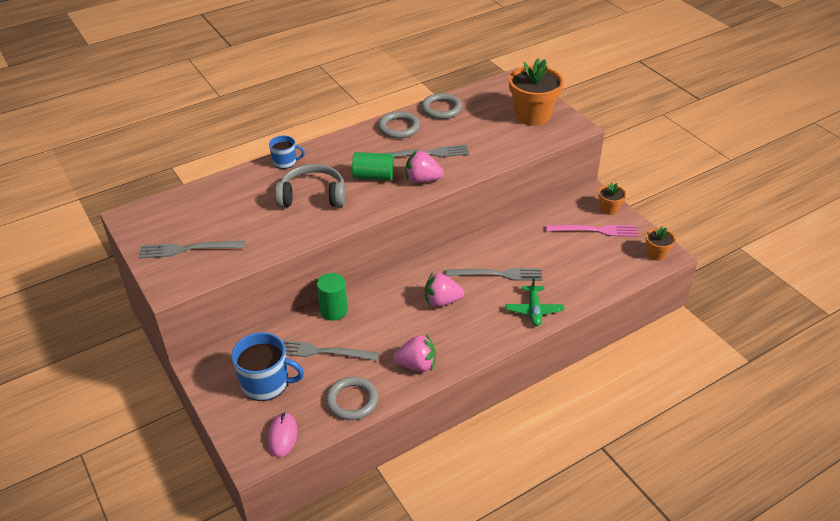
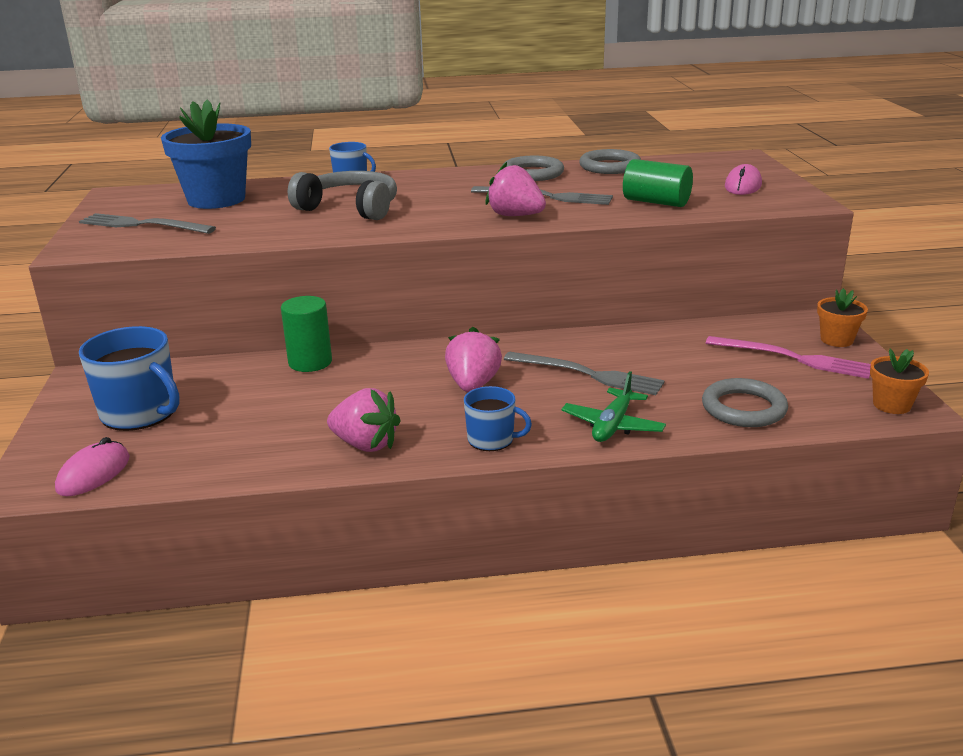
camera: 25 degrees right, 15 degrees down
(211, 207) = (216, 199): none -> blue flower pot
(322, 351) = (249, 399): grey fork -> none
(352, 401) = (230, 460): grey ring -> grey ring (743, 408)
(373, 176) = (450, 204): green cylinder -> green cylinder (656, 202)
(442, 301) = (473, 385): pink strawberry -> pink strawberry turned 75 degrees clockwise
(480, 340) = (492, 440): none -> blue mug
(532, 115) = (743, 186): orange flower pot -> pink mouse

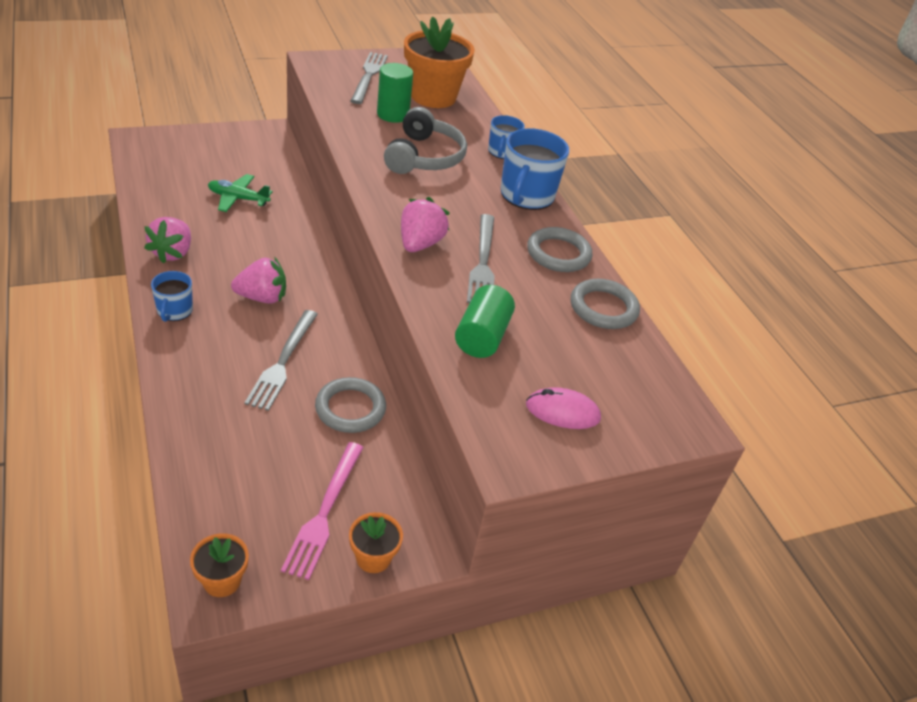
camera: 70 degrees right, 15 degrees up
(94, 474) = (148, 157): pink mouse -> none
(140, 413) = (221, 159): blue mug -> blue mug (526, 196)
(216, 199) = (433, 96): blue flower pot -> orange flower pot
(310, 362) = (297, 216): green cylinder -> green cylinder (393, 114)
(613, 425) = (192, 376): green plane -> green plane (238, 199)
(743, 408) = (218, 462): grey ring -> grey ring (350, 408)

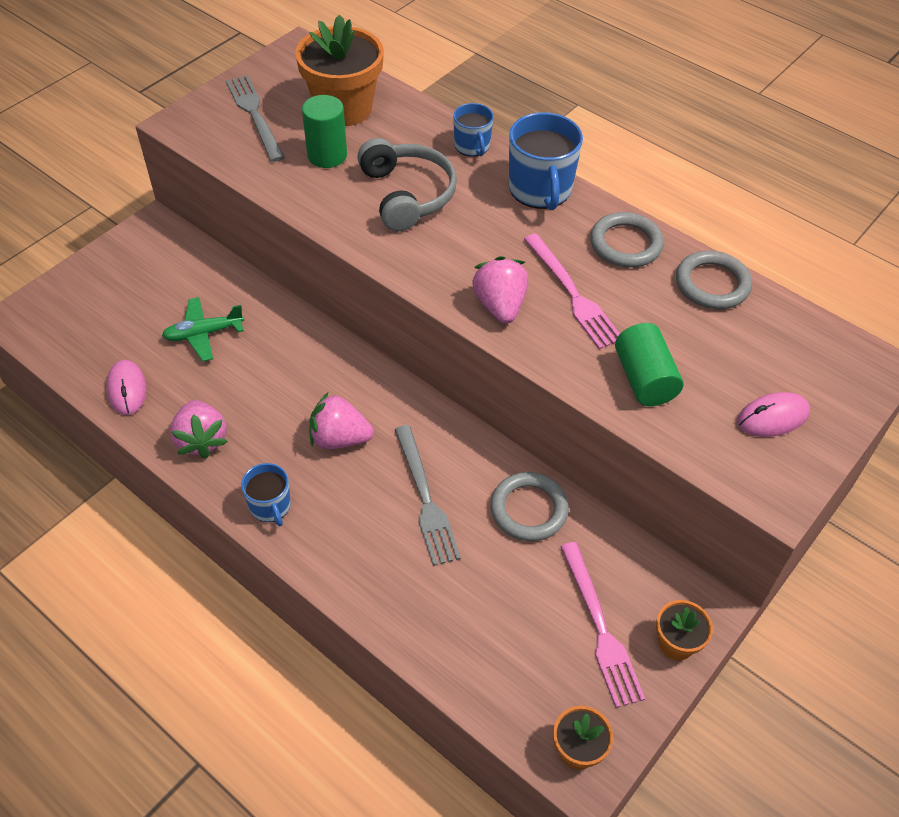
camera: 25 degrees left, 10 degrees up
(158, 204) = (127, 389): none -> pink mouse
(262, 297) = (339, 438): pink strawberry -> pink strawberry turned 135 degrees counterclockwise
(482, 262) = (572, 294): grey fork -> pink fork

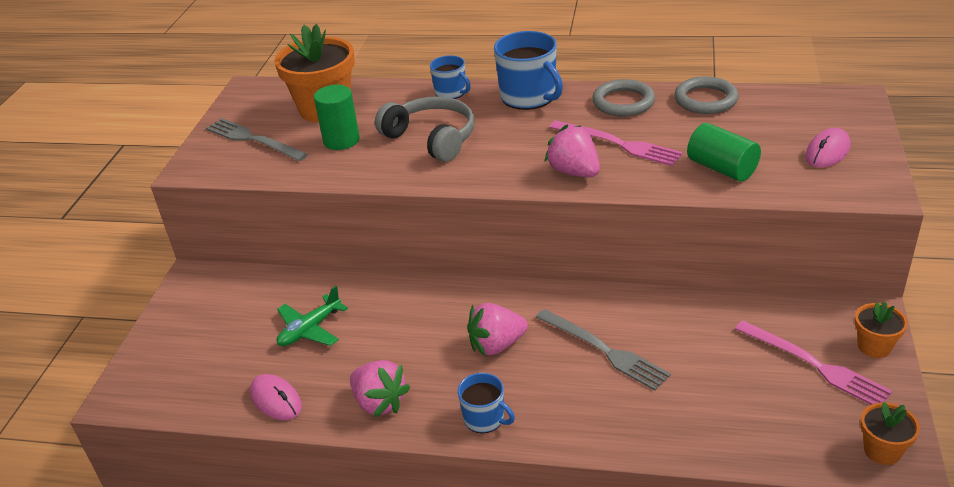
camera: 25 degrees left, 15 degrees down
(529, 509) = (687, 318): grey ring -> none

